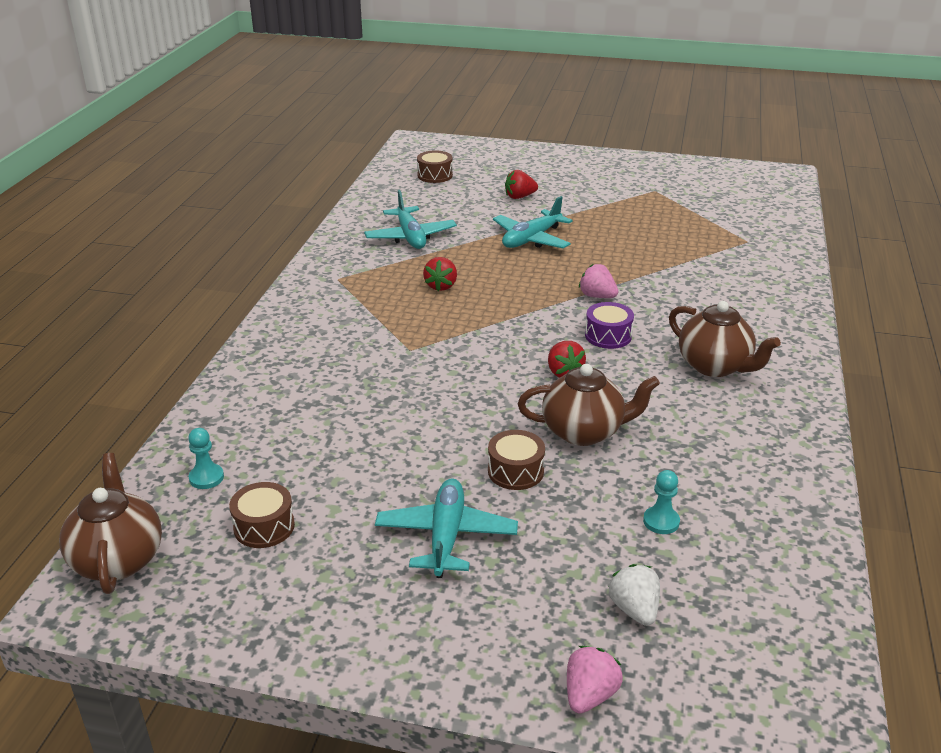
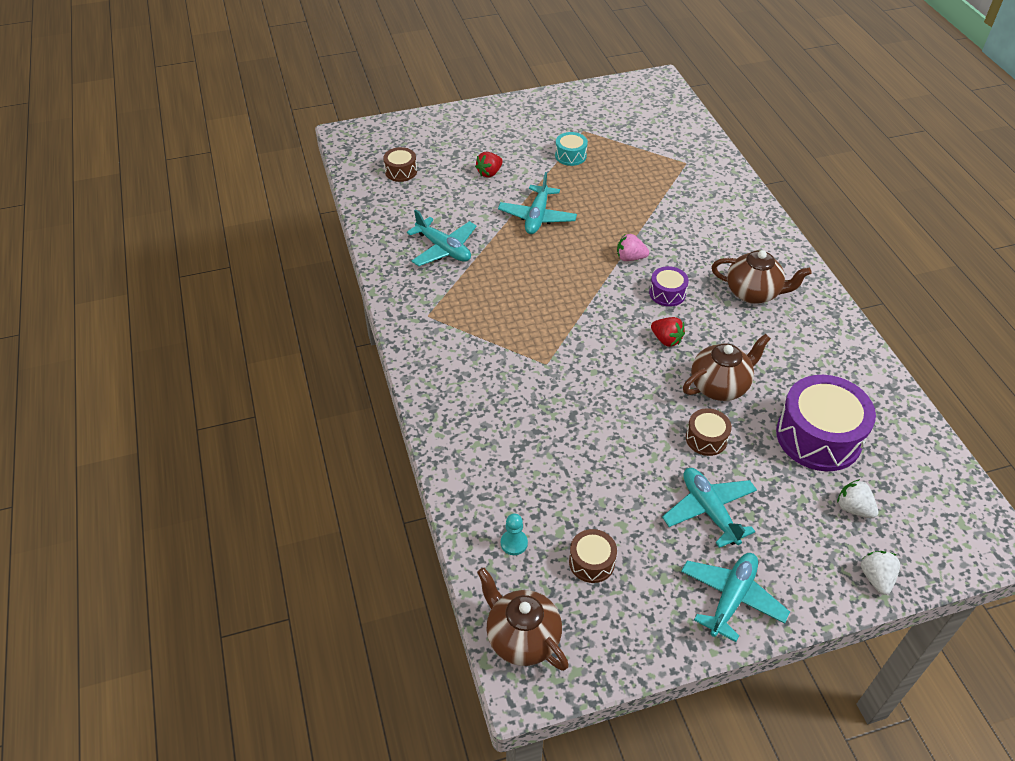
camera: 30 degrees left, 15 degrees up
(380, 629) = (731, 598): none -> turquoise plane
(441, 286) = (513, 292): red strawberry -> none
(589, 695) = (876, 578): pink strawberry -> white strawberry
(619, 205) = (570, 156): none -> turquoise drum
(661, 521) = (818, 436): turquoise pawn -> purple drum

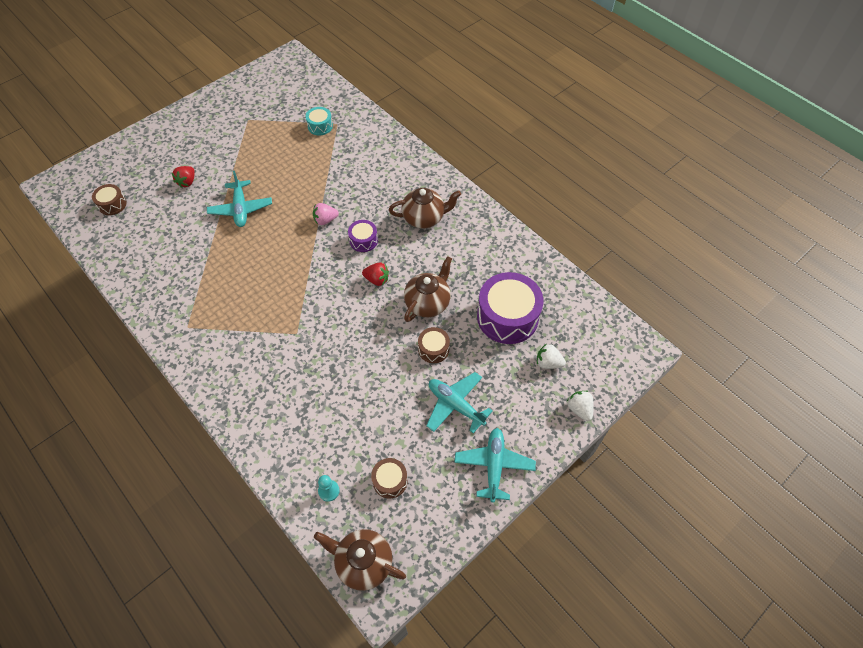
camera: 25 degrees left, 10 degrees up
(444, 249) = (177, 263): turquoise plane -> none
(570, 156) = (246, 145): turquoise drum -> turquoise drum (320, 126)

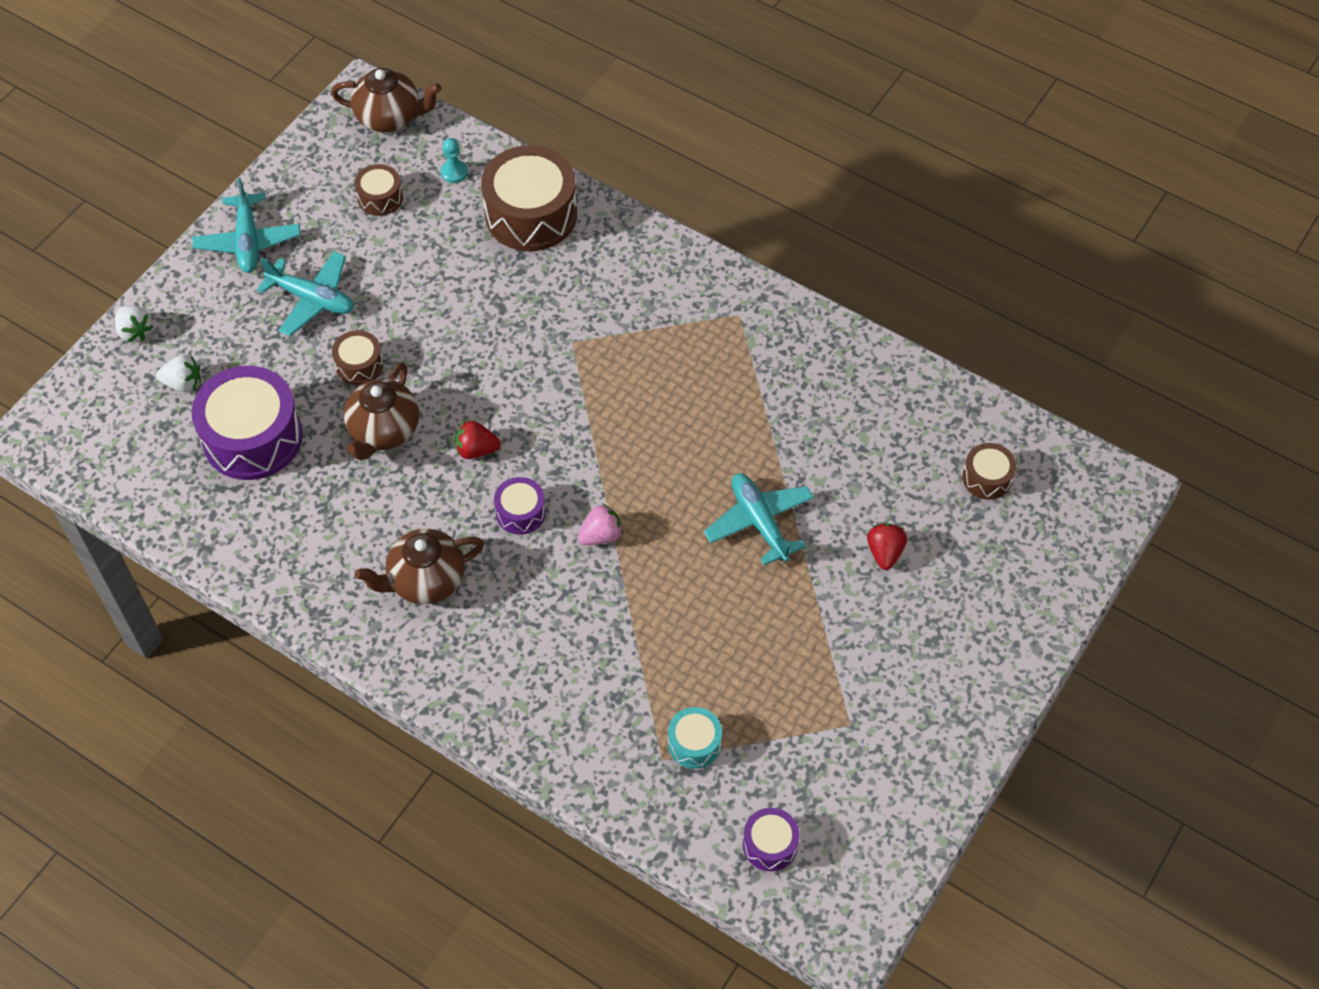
camera: 165 degrees right, 0 degrees up
(286, 437) = (531, 214): none -> brown drum
(305, 87) = (770, 844): none -> purple drum

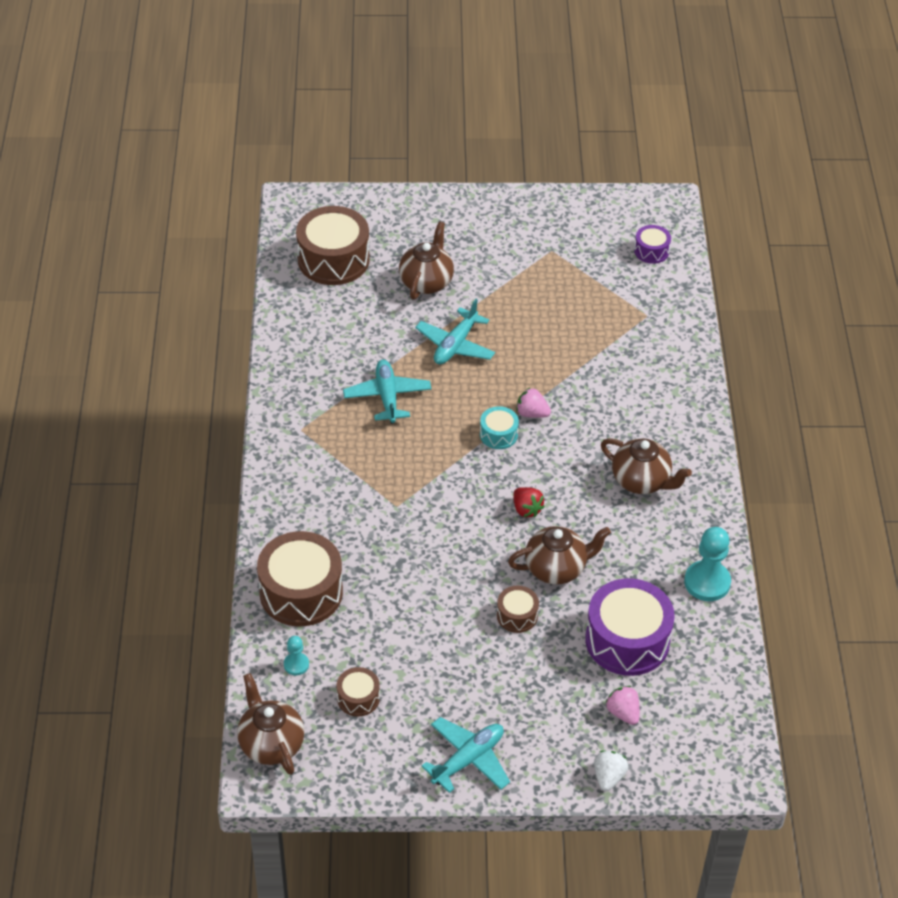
camera: 125 degrees left, 10 degrees down
(183, 383) = (623, 713): white strawberry -> pink strawberry
(253, 552) = (707, 582): none -> turquoise pawn
(312, 299) = (486, 681): turquoise plane -> turquoise plane (387, 397)
(520, 512) = (551, 461): purple drum -> none
(694, 743) = (624, 306): turquoise drum -> turquoise drum (498, 434)
(885, 552) = (426, 282): red strawberry -> brown teapot
(987, 478) = (333, 259): brown drum -> brown drum, size x2.03

